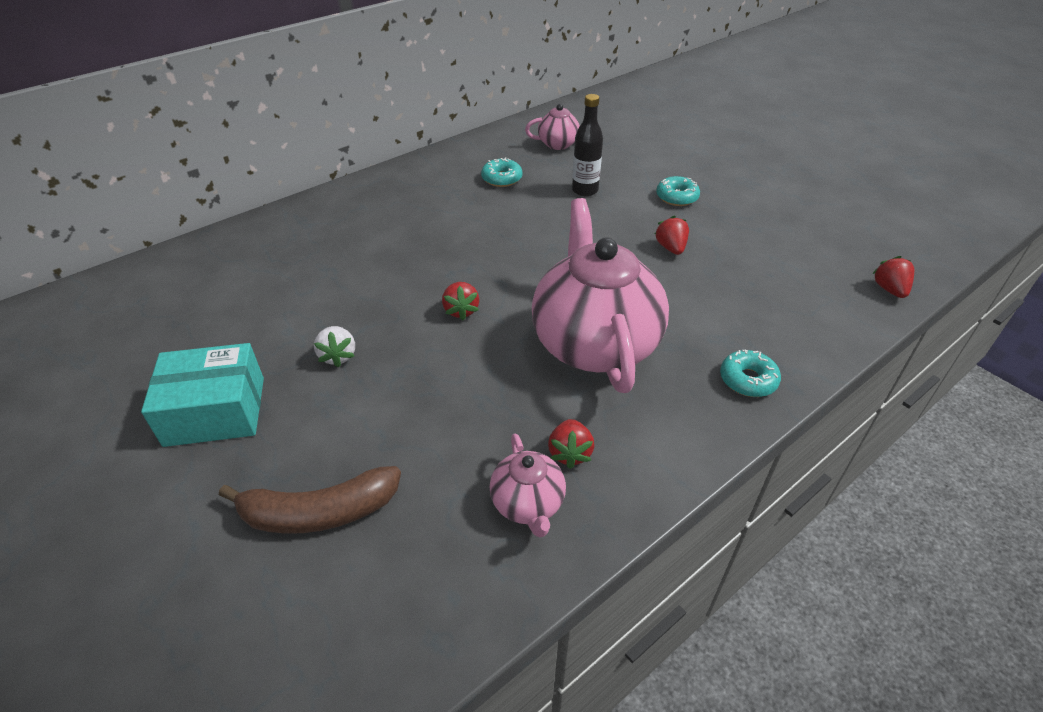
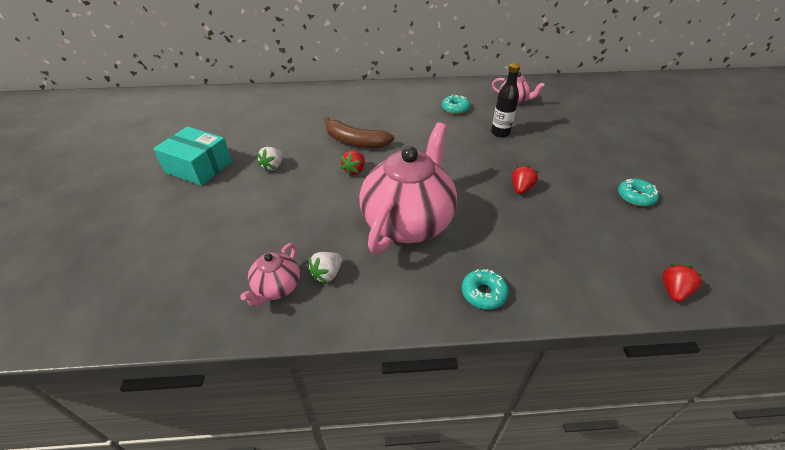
camera: 35 degrees right, 0 degrees up
(319, 512) = (187, 235): brown banana -> brown banana (355, 142)
(570, 453) = (327, 274): red strawberry -> white strawberry
(677, 197) = (561, 159): turquoise donut -> turquoise donut (635, 197)

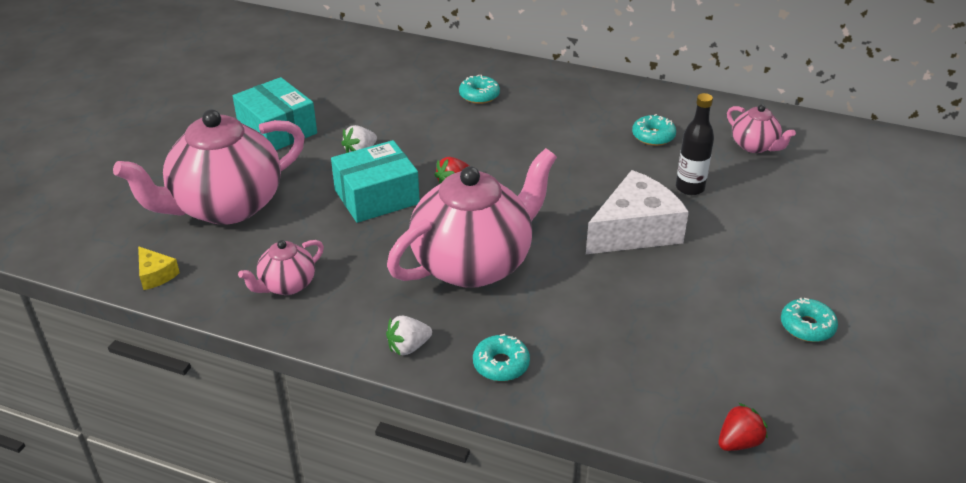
camera: 25 degrees right, 5 degrees down
(150, 320) = (156, 275): none -> yellow cheese
(187, 238) = (226, 206): none -> pink teapot
(306, 195) = (376, 197): none -> turquoise box
(327, 274) = (345, 289): white strawberry -> white strawberry (408, 347)
(332, 110) = (479, 95): none -> turquoise donut
(355, 142) = (480, 147): brown banana -> none
(491, 167) = (635, 230): none -> white cheese
(521, 188) = (651, 268): red strawberry -> none

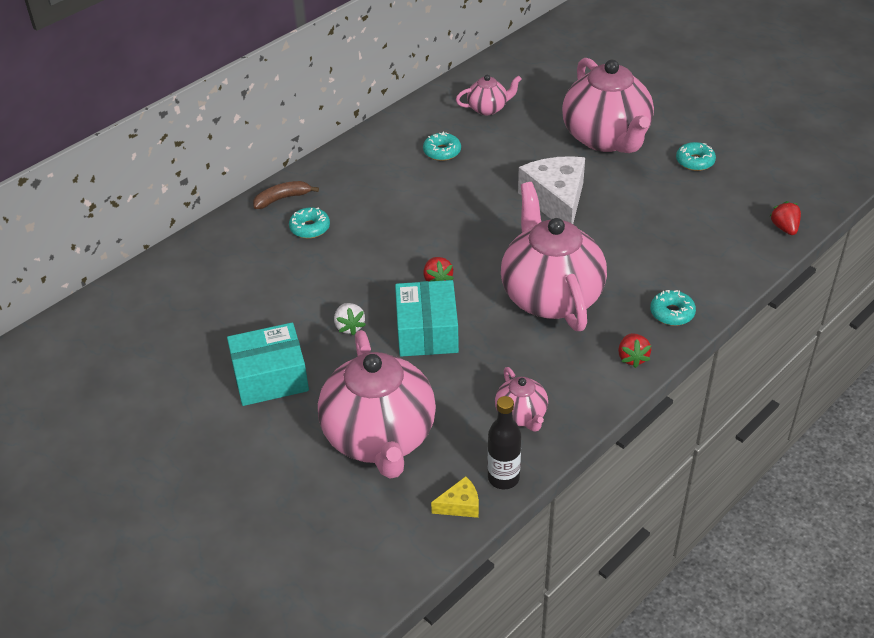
camera: 65 degrees left, 5 degrees up
(408, 347) = (632, 358): white strawberry -> red strawberry
(509, 71) = (282, 199): none -> brown banana
(690, 188) = (520, 157): black bottle -> black bottle (503, 478)
(783, 242) = (606, 138): none -> pink teapot

